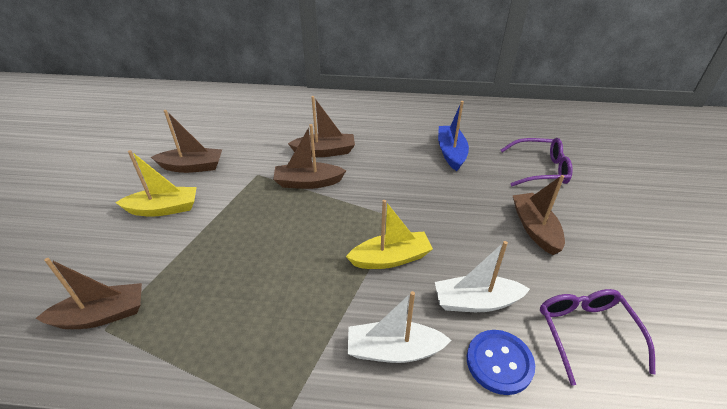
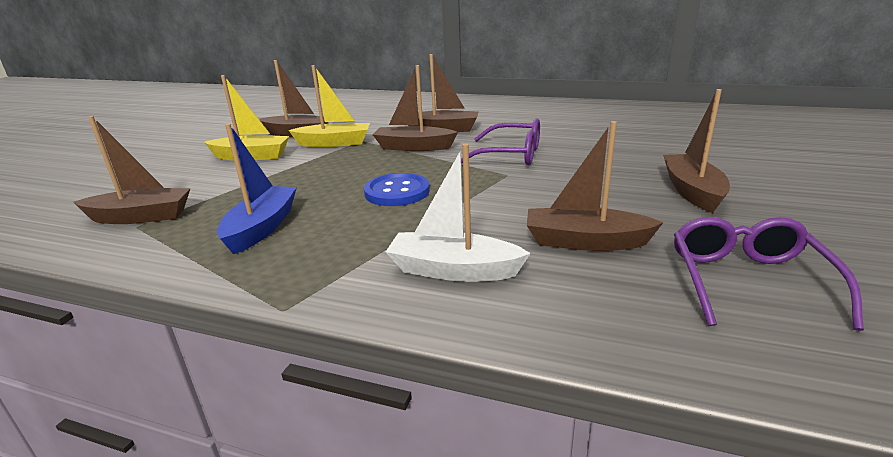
camera: 15 degrees right, 15 degrees down
(391, 258) = (484, 201): yellow boat -> yellow boat (334, 143)
(451, 153) = (596, 134): blue boat -> blue boat (262, 228)
(476, 302) = (585, 241): white boat -> brown boat
(499, 362) = (600, 295): blue button -> blue button (397, 192)
(540, 169) = (714, 149): purple glasses -> purple glasses (510, 155)

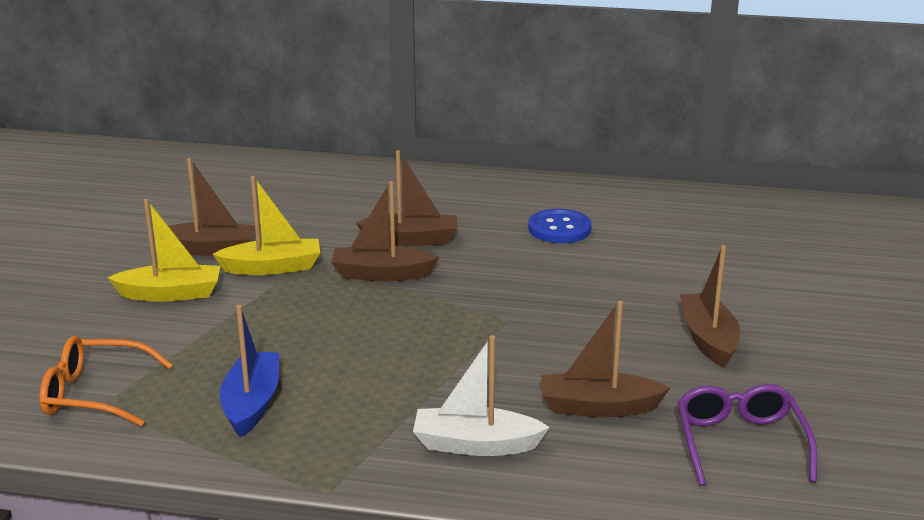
camera: 10 degrees left, 0 degrees up
(141, 217) = (95, 394): brown boat -> orange glasses
(397, 192) = (386, 349): blue button -> blue button (559, 229)
(510, 155) = (507, 287): purple glasses -> none

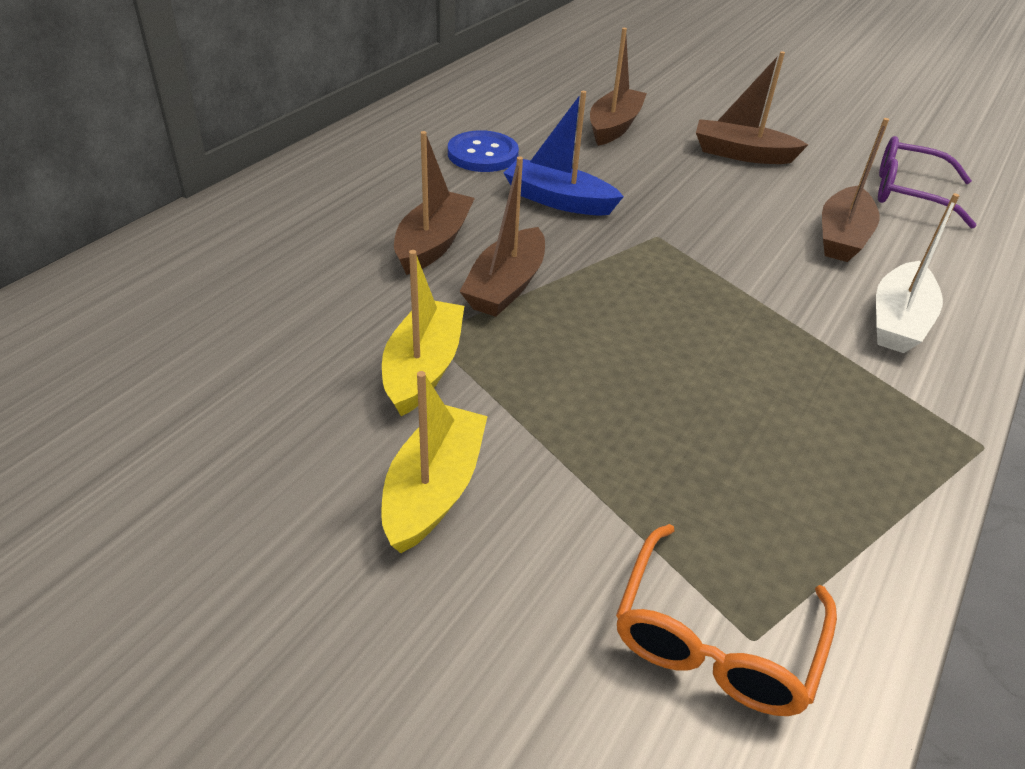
camera: 70 degrees left, 15 degrees up
(210, 249) = (315, 417): brown boat -> brown boat (614, 126)
(252, 404) = (783, 466): blue boat -> blue boat (558, 200)

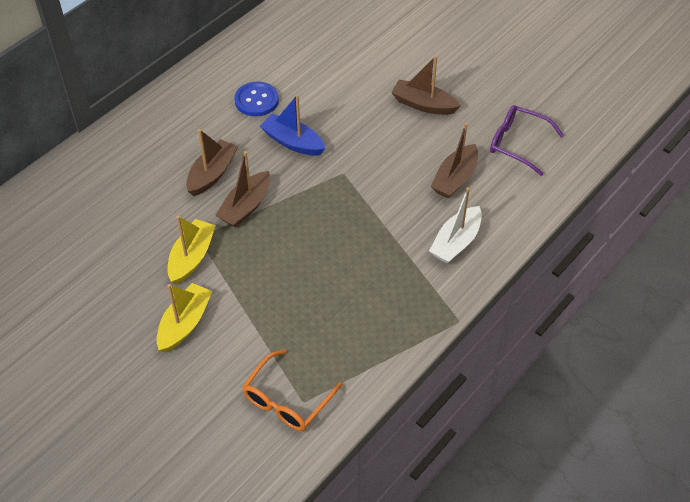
camera: 10 degrees right, 10 degrees up
(614, 126) = (348, 76): brown boat -> none

